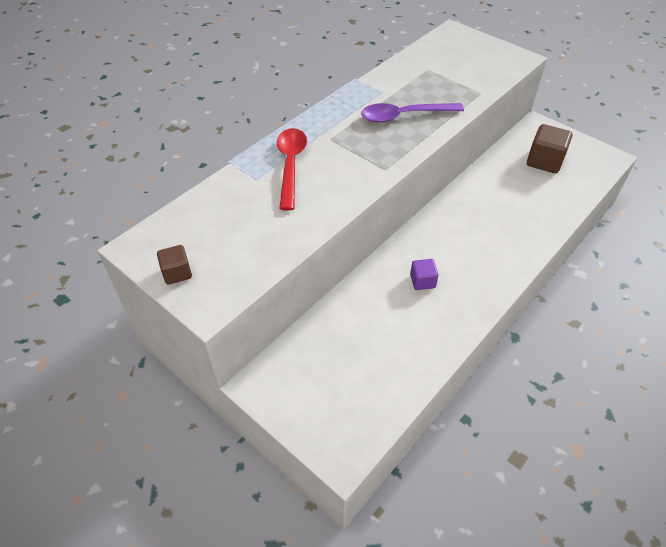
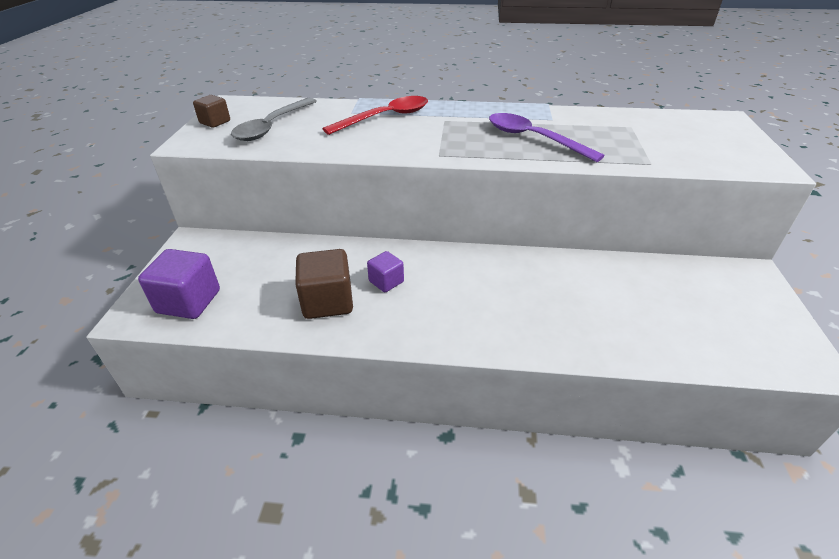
camera: 55 degrees right, 10 degrees down
(233, 238) = (272, 126): none -> grey spoon
(353, 411) = (189, 301): none -> purple cube
(544, 161) = (695, 302): brown cube -> brown cube (327, 301)

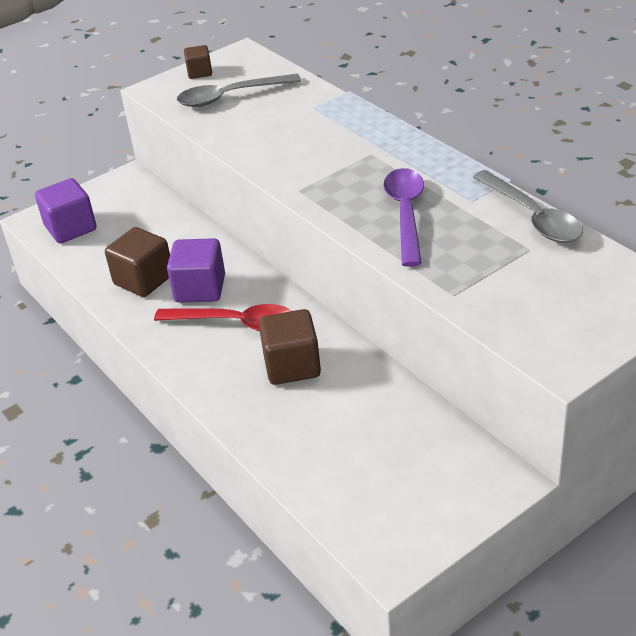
camera: 50 degrees right, 0 degrees up
(386, 117) = (329, 127): red spoon -> red spoon (236, 323)
(386, 281) = (200, 289): purple cube -> purple cube, size x1.73
(538, 290) = (292, 366): none -> brown cube
(598, 113) = (533, 217): none -> grey spoon

